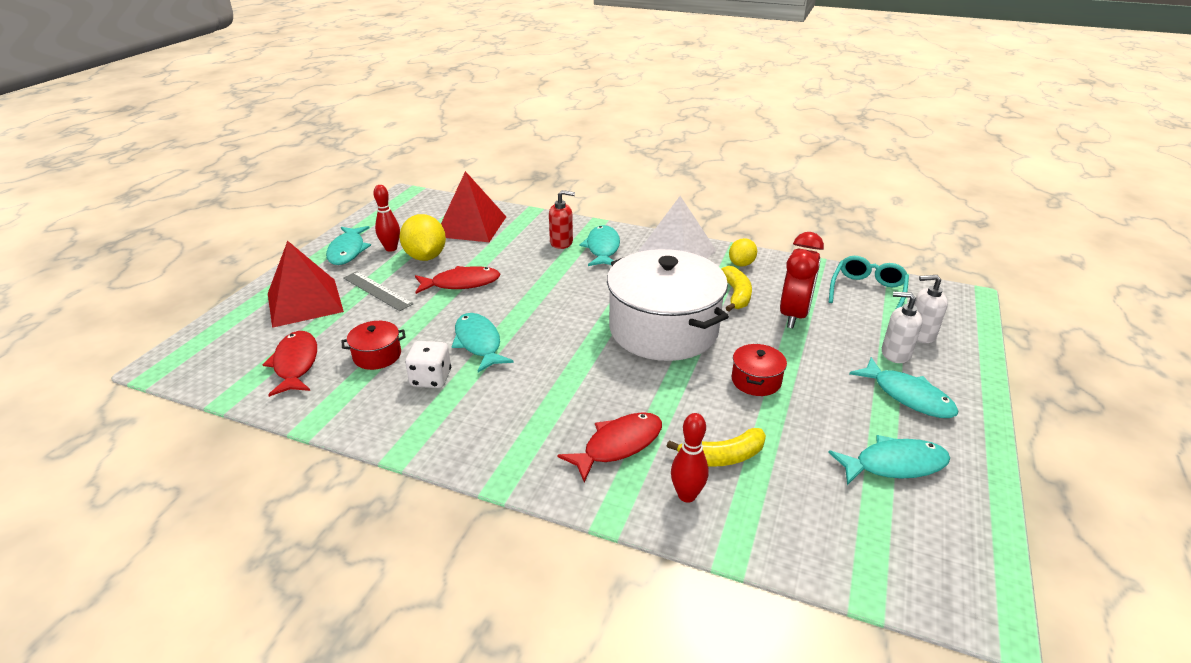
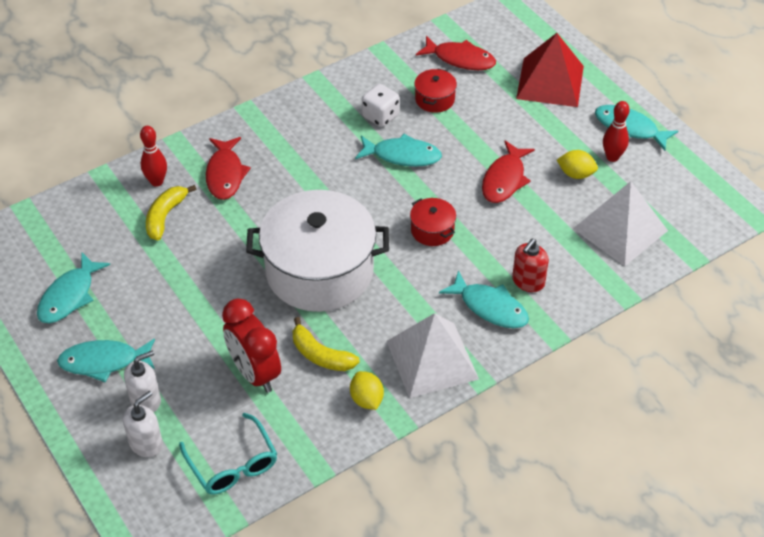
camera: 125 degrees right, 15 degrees up
(377, 291) = (535, 126): grey ruler -> none
(425, 257) = (576, 174): yellow lemon -> yellow lemon, size x0.60
(471, 226) = (620, 229): red pyramid -> white pyramid
(756, 381) = (208, 284): red pot -> red pot (432, 230)

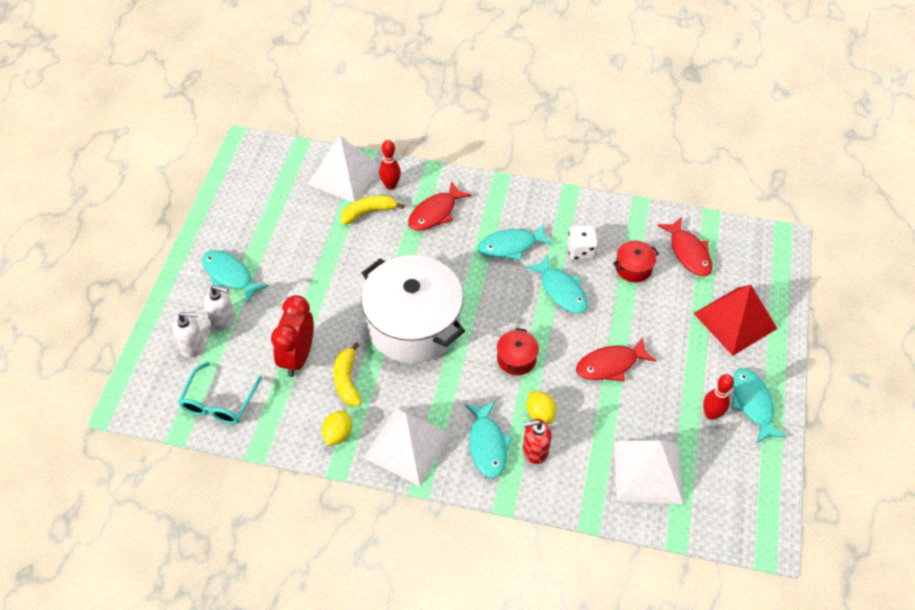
camera: 45 degrees right, 5 degrees up
(69, 296) = (260, 219): turquoise fish -> turquoise fish (510, 246)
(103, 203) = (344, 175): none -> white pyramid
(576, 174) = (667, 404): yellow lemon -> yellow lemon (540, 414)

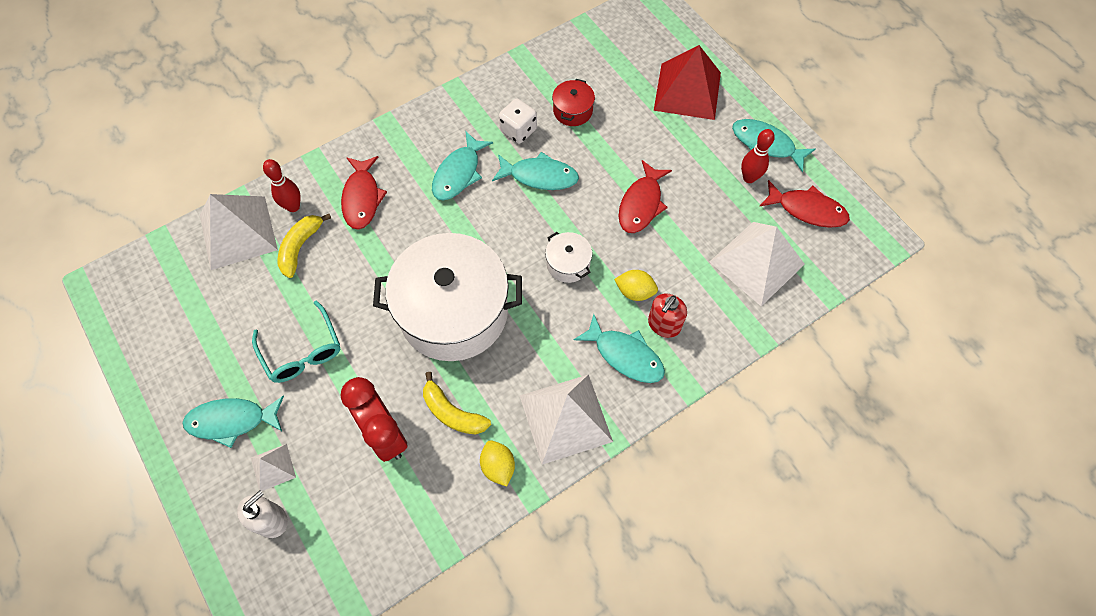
camera: 45 degrees left, 10 degrees up
(219, 402) = (359, 545): turquoise glasses -> turquoise glasses (302, 351)
(223, 319) = (273, 467): white soap dispenser -> white pyramid
(516, 359) = (568, 264): red pot -> white pot
(688, 253) = (599, 65): red fish -> red fish (807, 210)

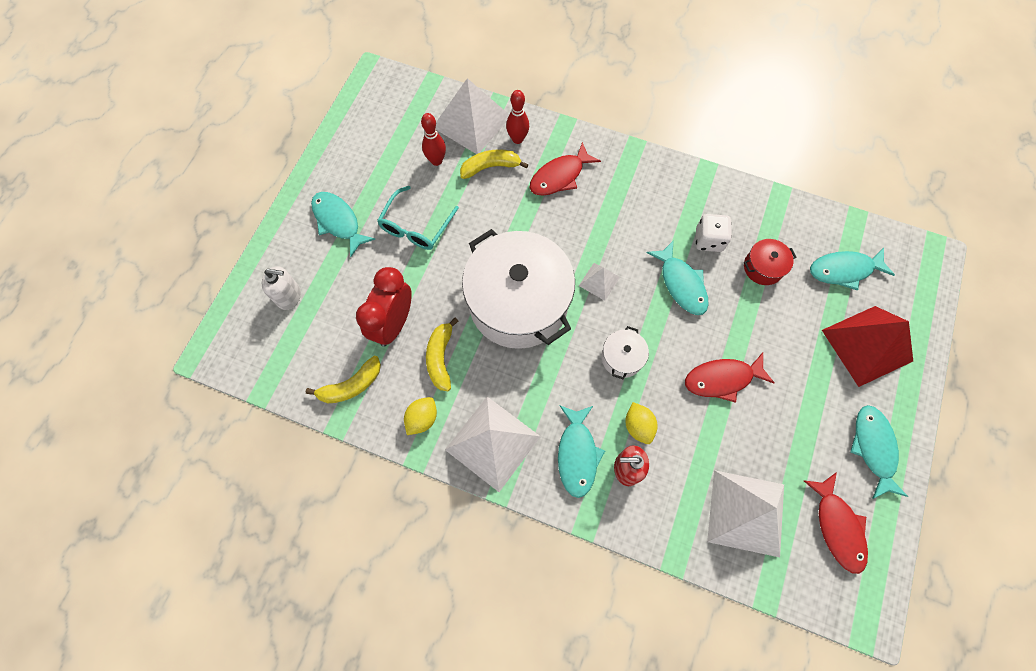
camera: 55 degrees right, 5 degrees up
(273, 467) = (324, 270): white pyramid -> white pyramid (599, 281)
(415, 513) = (351, 385): none -> yellow banana
(458, 173) = (634, 225): turquoise fish -> turquoise fish (844, 270)
(749, 178) = (825, 454): red bowling pin -> red bowling pin (436, 161)

